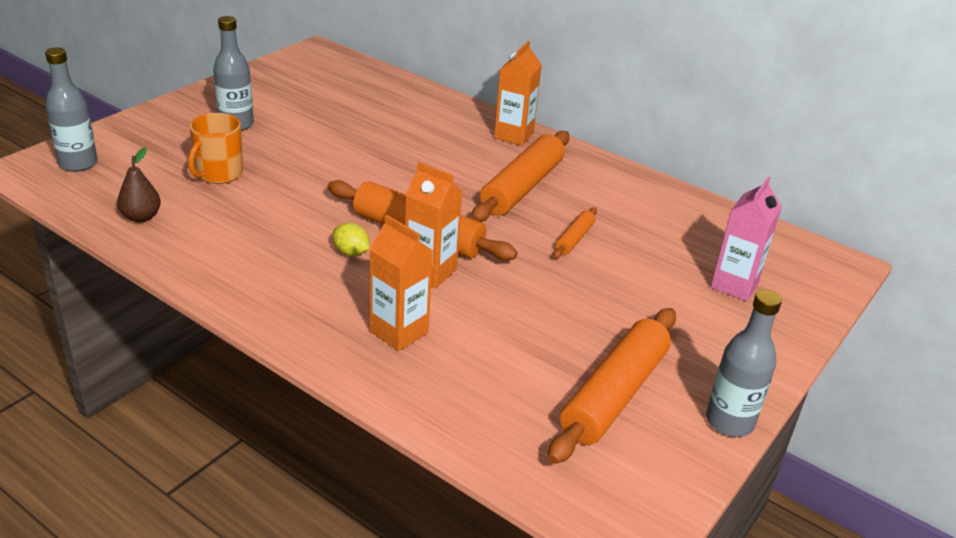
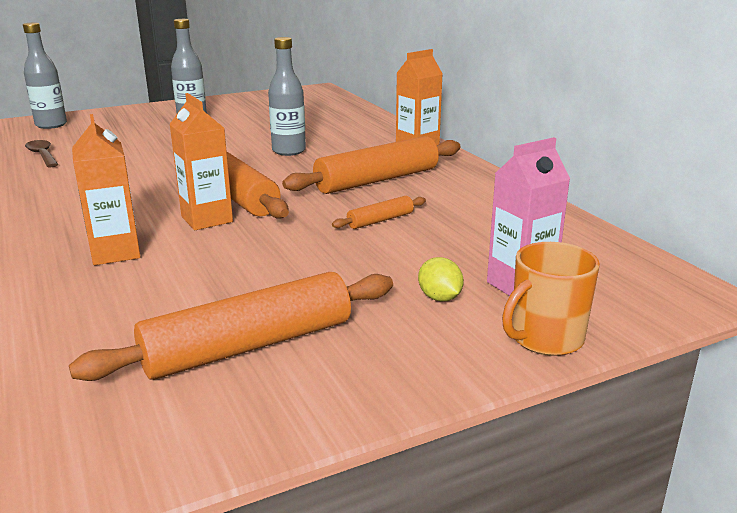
camera: 30 degrees right, 10 degrees down
(141, 217) = (42, 155): brown pear -> brown spoon
(219, 174) = (135, 141): orange mug -> orange mug (545, 338)
(351, 252) = (160, 197): yellow lemon -> yellow lemon (439, 298)
(729, 422) = (352, 406): grey bottle -> grey bottle (289, 151)

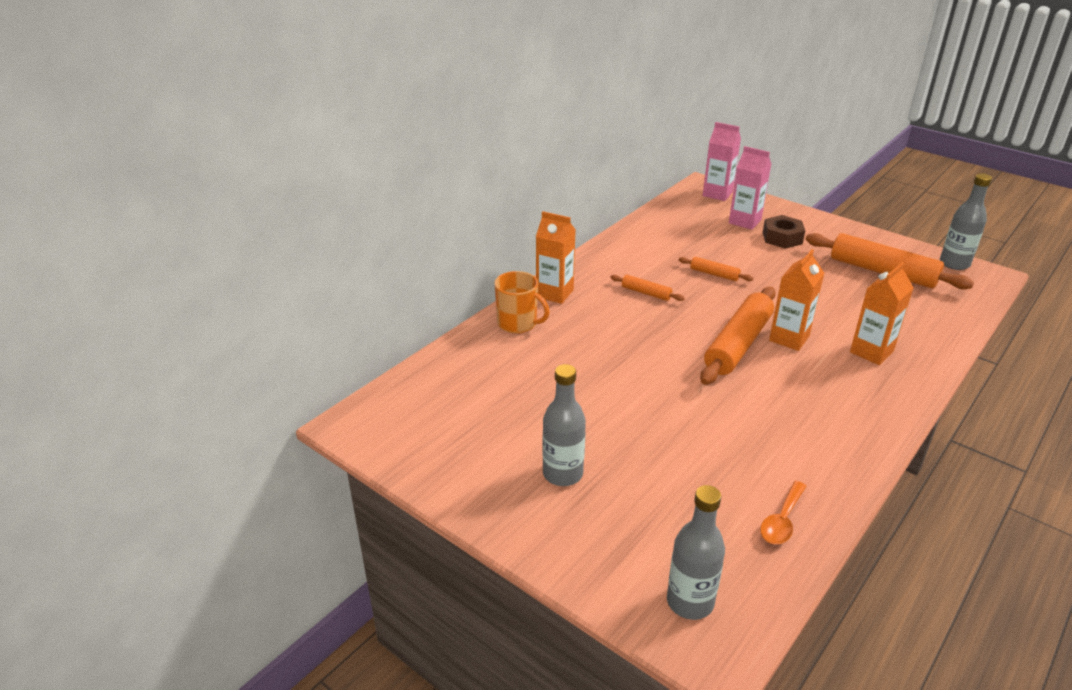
camera: 115 degrees left, 10 degrees up
(42, 155) = (782, 520): brown spoon -> orange spoon
(289, 151) = (617, 356): grey bottle -> grey bottle (954, 263)
(377, 180) = (646, 293): orange rolling pin -> orange rolling pin, size x0.47
(439, 298) = (782, 238): yellow lemon -> brown nut
(545, 338) = (784, 211): orange mug -> orange mug (518, 323)
(650, 295) = (717, 194): none -> pink carton

